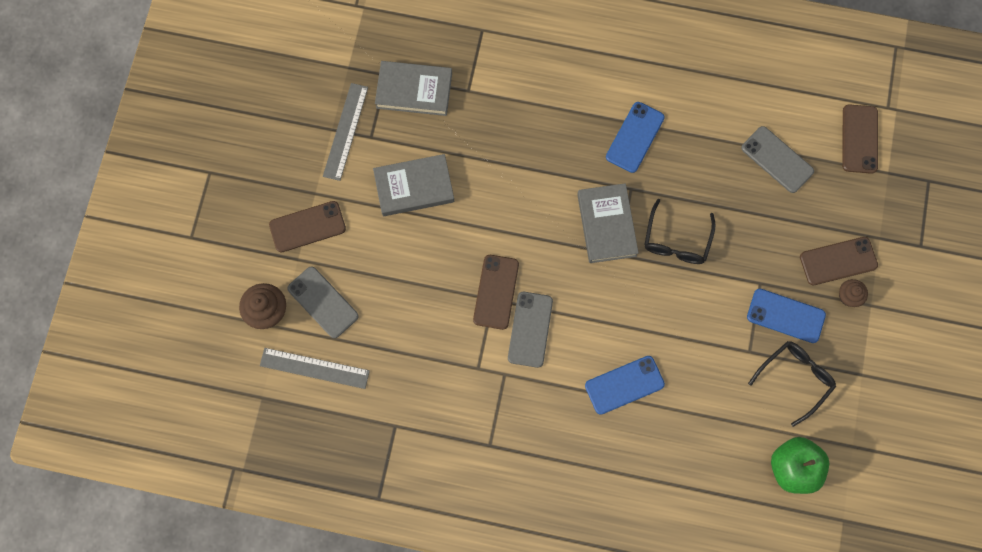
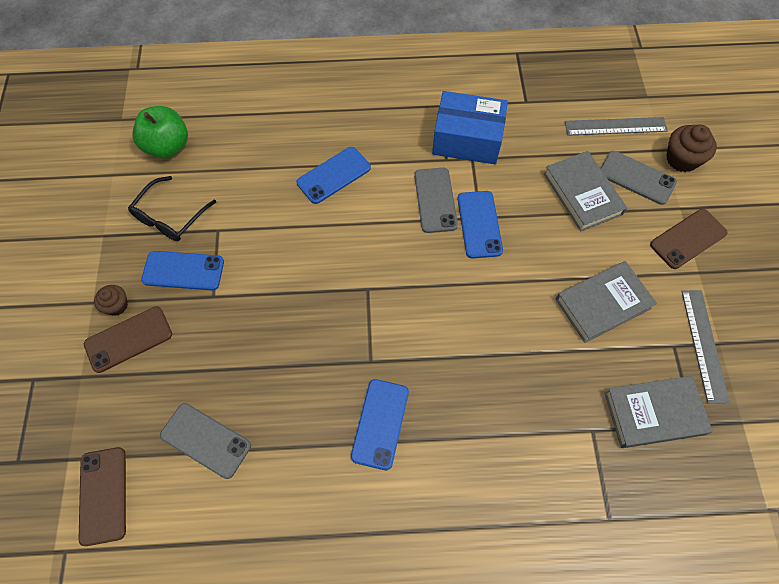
camera: 165 degrees right, 10 degrees down
(475, 393) = (467, 139): none -> blue box
(496, 292) = (479, 224): brown phone -> blue phone
(607, 225) = (387, 315): grey book -> grey book (582, 194)
(676, 240) = (309, 317): black glasses -> none

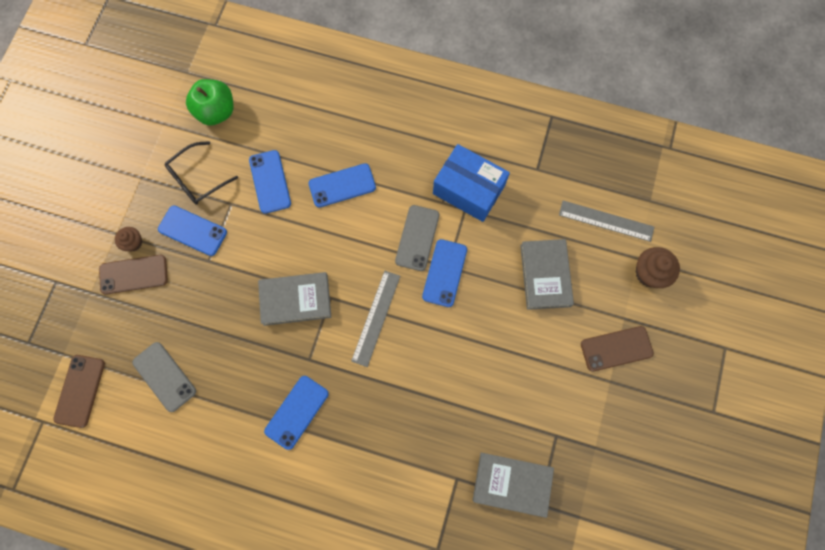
camera: 20 degrees right, 10 degrees up
(253, 195) = (270, 182): none -> blue phone
(603, 304) = (515, 379): grey book -> grey book (295, 300)
(636, 178) = (600, 277): grey phone -> none
(703, 344) = (581, 444): grey ruler -> grey ruler (376, 318)

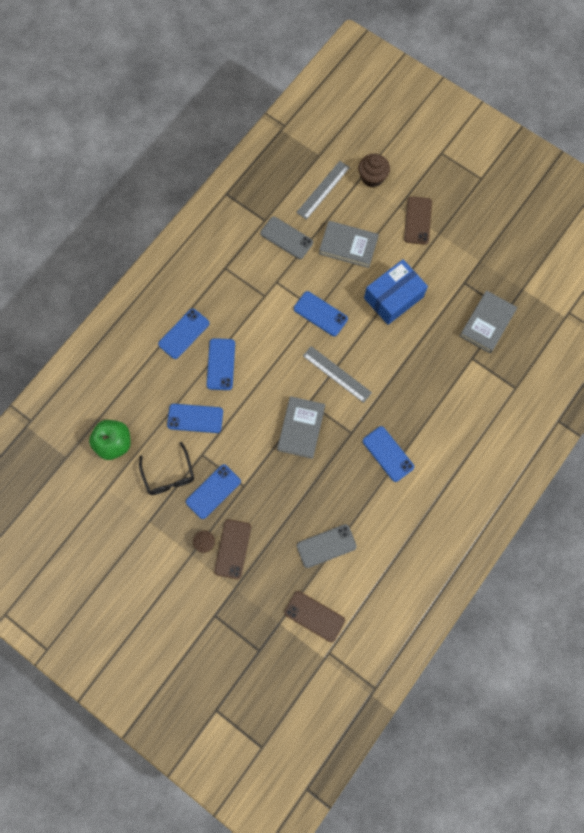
camera: 70 degrees left, 0 degrees up
(364, 134) = (184, 333): none -> blue phone
(417, 238) = (285, 323): grey phone -> grey phone (286, 238)
(468, 189) = (261, 273): blue box -> blue box (393, 297)

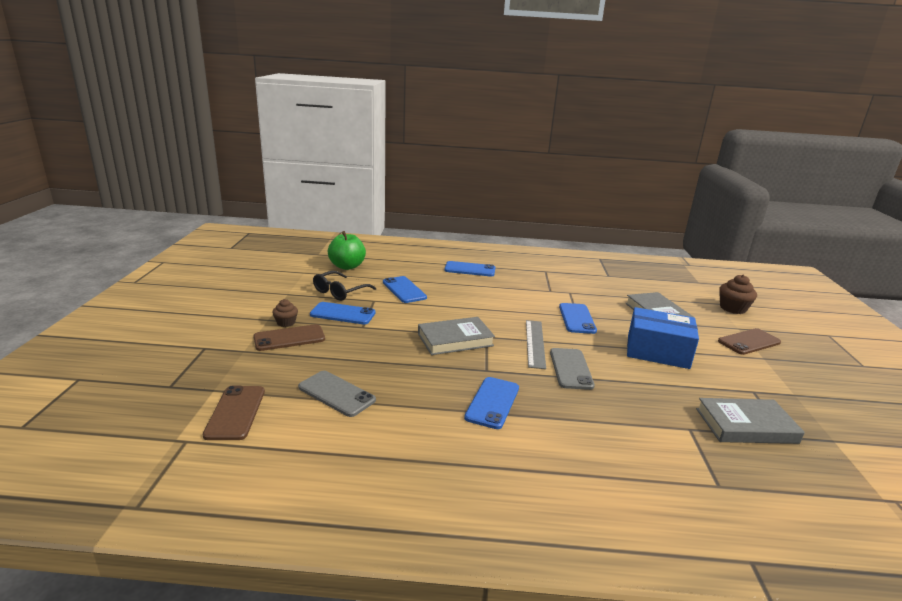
camera: 55 degrees right, 50 degrees down
(221, 364) = (465, 288): blue phone -> none
(286, 238) = (611, 287): grey phone -> grey phone (571, 369)
(323, 190) = (677, 291): grey ruler -> none

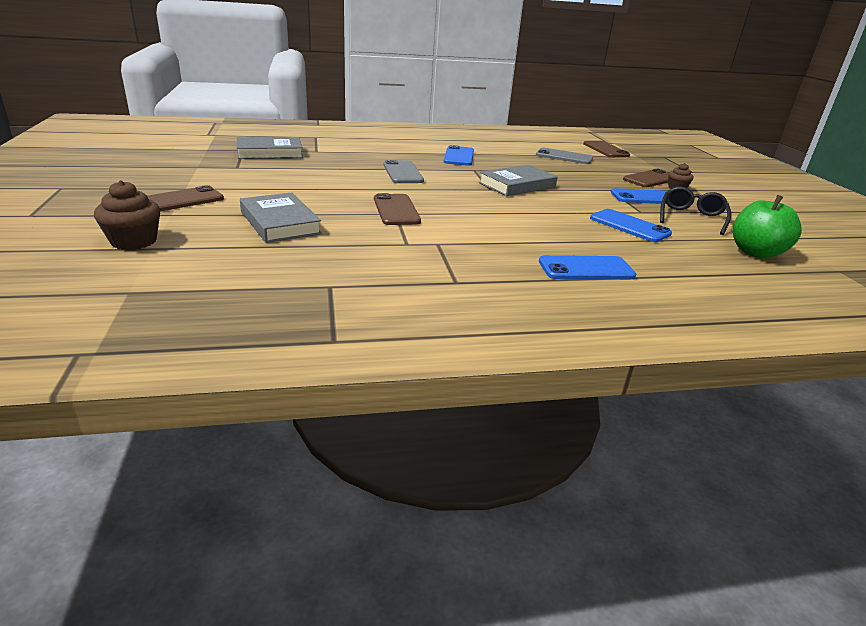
camera: 165 degrees right, 5 degrees up
(535, 343) = (440, 186): grey ruler -> none
(577, 318) = (396, 210): blue phone -> brown phone
(657, 351) = (310, 187): blue box -> none

